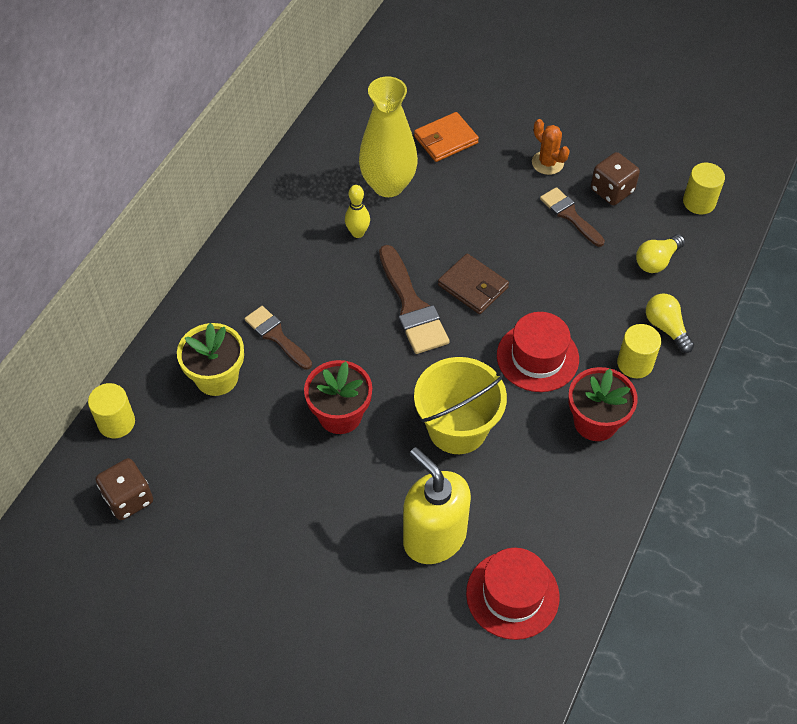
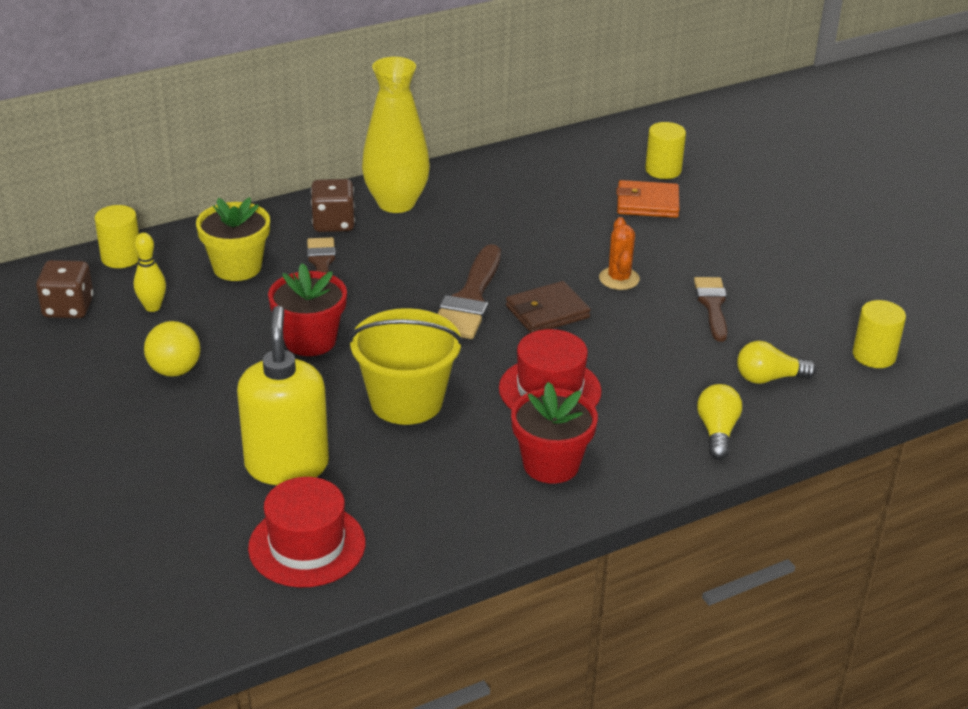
camera: 35 degrees right, 20 degrees down
(272, 505) = (175, 370): none -> yellow ball
(358, 233) = (482, 230): yellow bowling pin -> yellow bowling pin (152, 307)
(388, 185) = (551, 211): yellow vase -> yellow vase (396, 203)
(473, 286) = (547, 312): brown wallet -> brown wallet turned 75 degrees clockwise
(547, 163) = (735, 259): orange cactus -> orange cactus (619, 279)
(612, 190) = (782, 307): brown dice -> brown dice (333, 223)
(635, 363) = (648, 442): yellow cylinder -> yellow cylinder (663, 170)

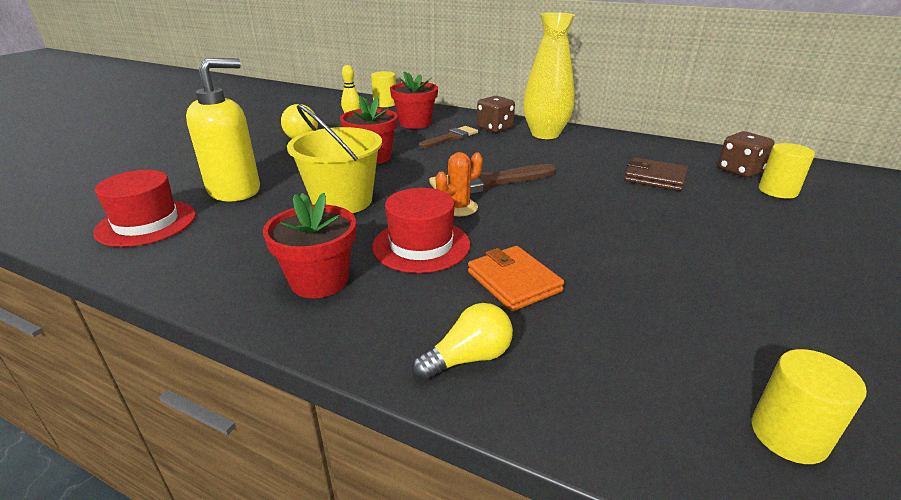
camera: 55 degrees right, 5 degrees down
(68, 308) = (329, 108): brown dice -> brown dice (739, 171)
(237, 267) = (415, 123): yellow flower pot -> red flower pot
(547, 312) = (517, 211): brown wallet -> brown wallet (655, 178)
(619, 279) = (609, 222): orange cactus -> orange cactus (459, 208)
(647, 203) = (724, 200): orange wallet -> orange wallet (514, 281)
(712, 305) = (658, 277): brown brush -> none
(769, 378) = (606, 359): yellow light bulb -> none

